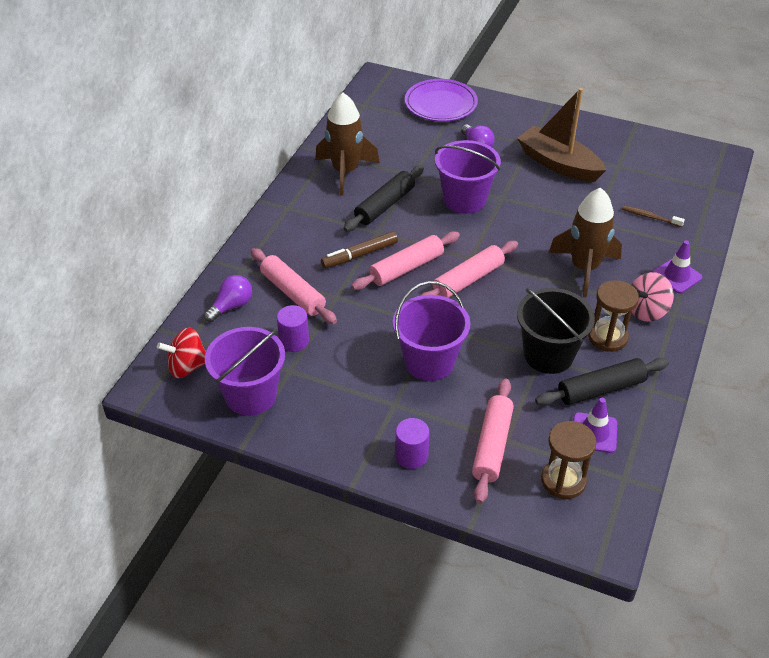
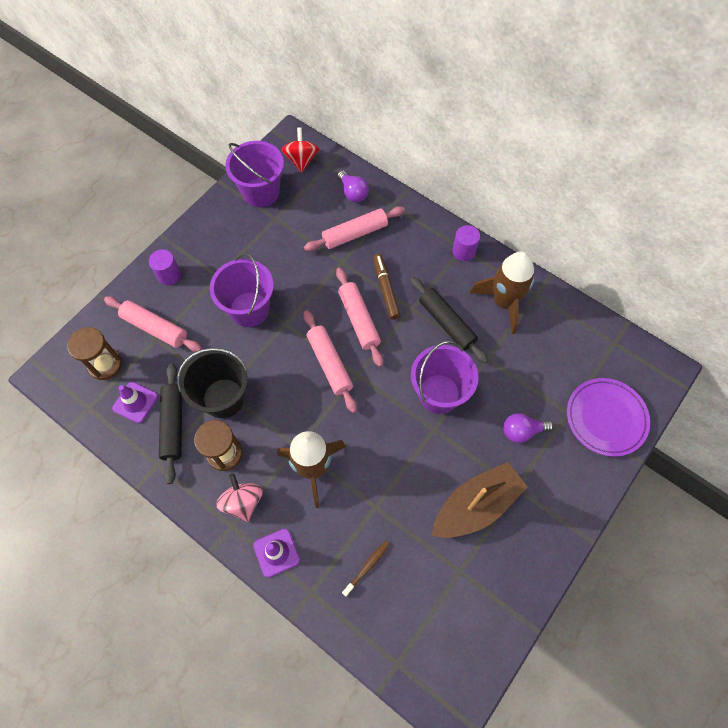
camera: 105 degrees right, 20 degrees up
(294, 341) = (303, 226): purple cylinder -> purple cylinder (464, 251)

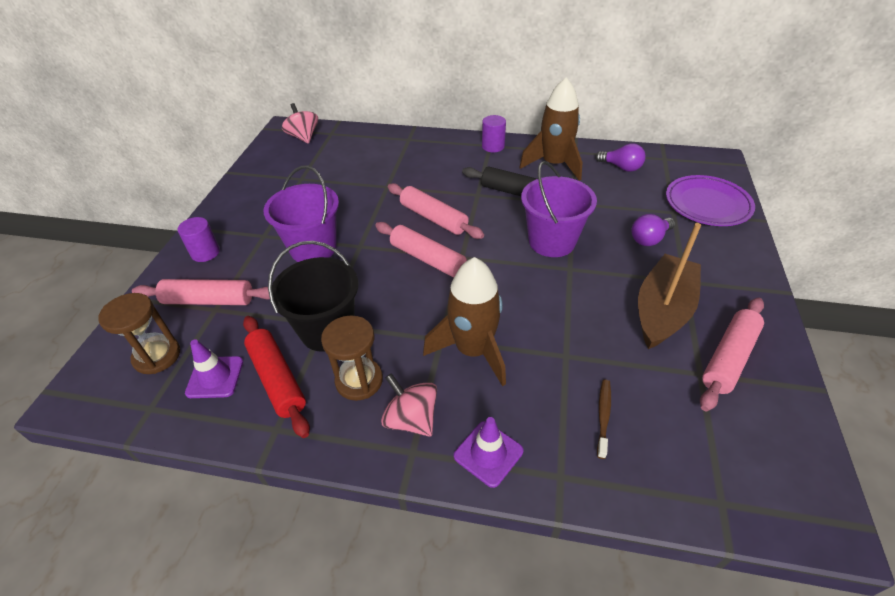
camera: 25 degrees left, 20 degrees down
(173, 425) = (277, 379): black rolling pin -> red rolling pin
(261, 192) = (275, 166): purple bucket -> none
(301, 160) = (303, 137): red spinning top -> pink spinning top
(353, 193) = (366, 142): purple light bulb -> purple light bulb (621, 167)
(355, 234) = (386, 165): pink rolling pin -> pink rolling pin (728, 358)
(385, 289) = (443, 190): brown marker -> none

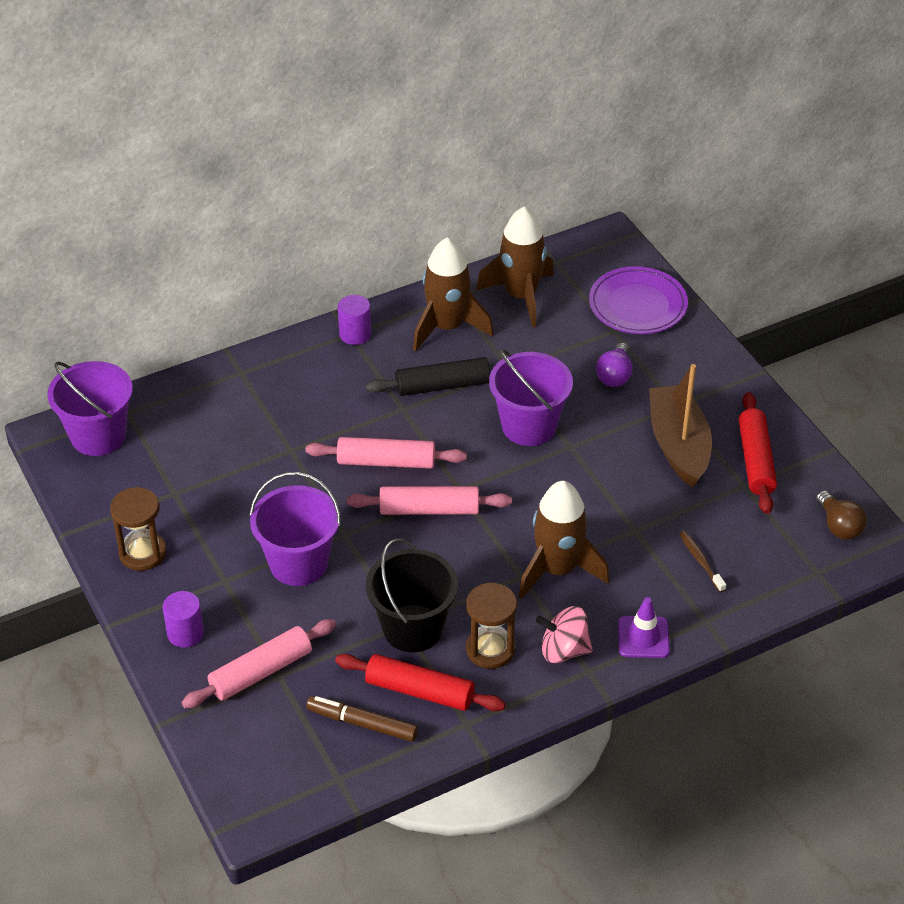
camera: 40 degrees left, 0 degrees up
(157, 356) = (283, 743): brown hourglass -> brown hourglass (142, 553)
(215, 377) = (362, 723): purple traffic cone -> brown marker
(303, 137) = (98, 435): pink spinning top -> purple bucket
(621, 167) = (521, 296): purple light bulb -> brown rocket
(728, 358) = (755, 460): pink rolling pin -> red rolling pin
(781, 468) = (839, 526): none -> brown light bulb

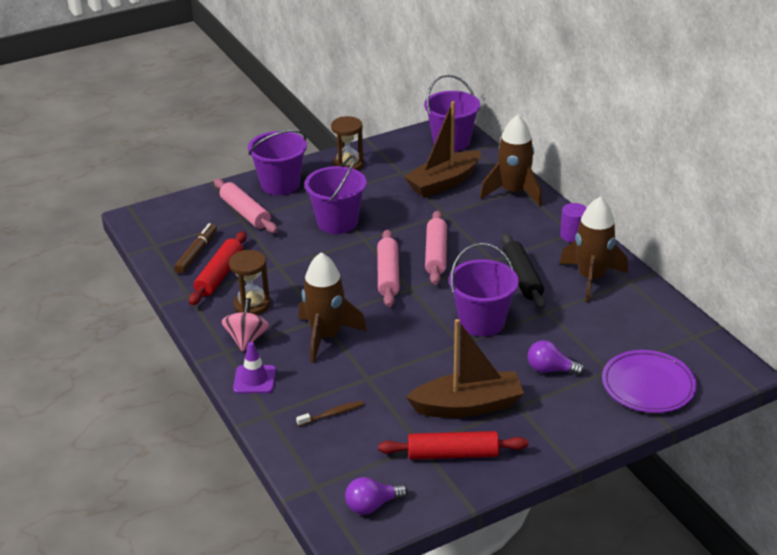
camera: 90 degrees right, 10 degrees down
(185, 633) = (280, 184): purple cylinder -> purple bucket
(211, 448) = (443, 183): none -> brown boat
(412, 628) = (275, 271): black bucket -> none
(521, 296) = (640, 317): brown rocket -> brown rocket (513, 192)
(839, 526) = (372, 505): brown light bulb -> purple light bulb

